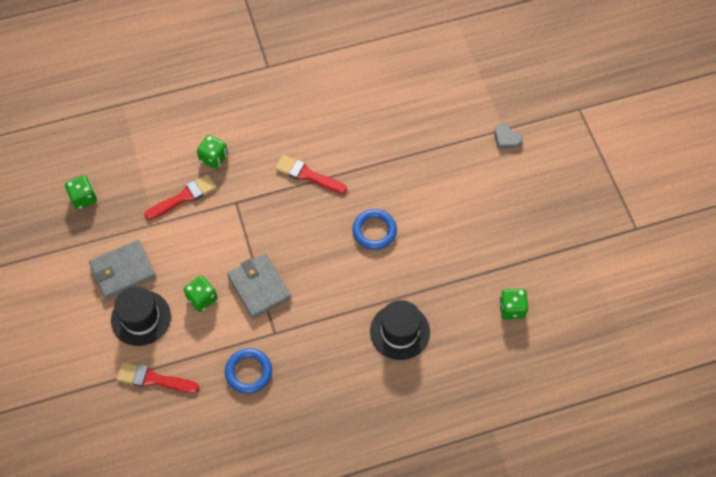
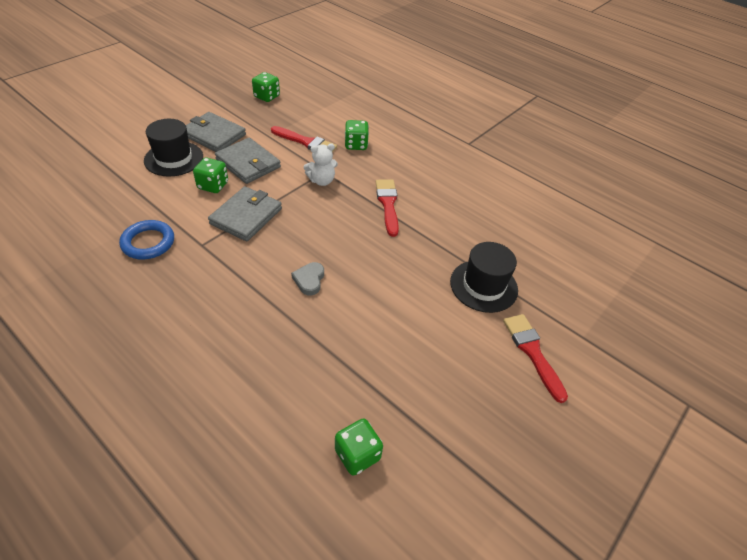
camera: 55 degrees right, 15 degrees down
(153, 379) = (114, 186): red brush -> red brush (532, 352)
(186, 258) = (248, 163): none -> grey wallet
(247, 210) = (322, 181): none -> white teddy bear
(374, 231) = (366, 274): blue ring -> none
(400, 331) = (257, 346): black hat -> black hat (483, 286)
(506, 138) = (574, 344): grey heart -> grey heart (309, 280)

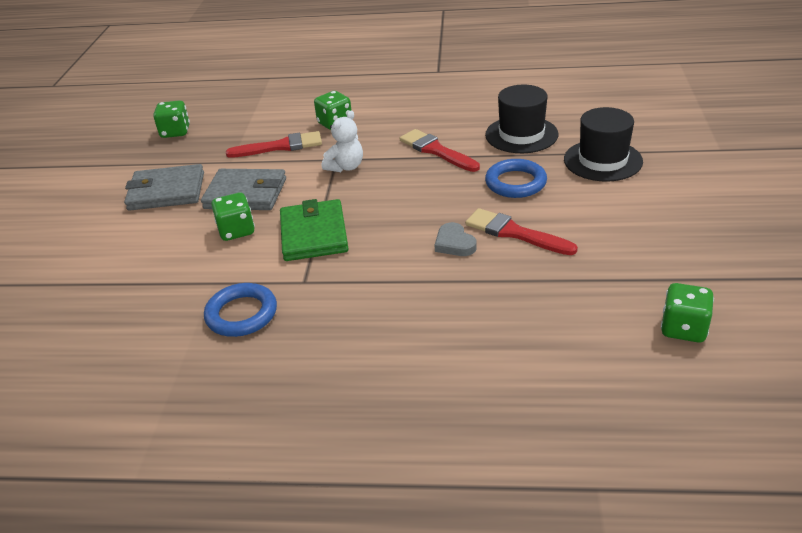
camera: 30 degrees left, 10 degrees down
(174, 158) = (152, 234): black hat -> black hat (521, 135)
(246, 216) = (314, 234): grey wallet -> green wallet
(403, 262) = (515, 183): none -> blue ring
(532, 352) = (702, 180): red brush -> red brush (514, 233)

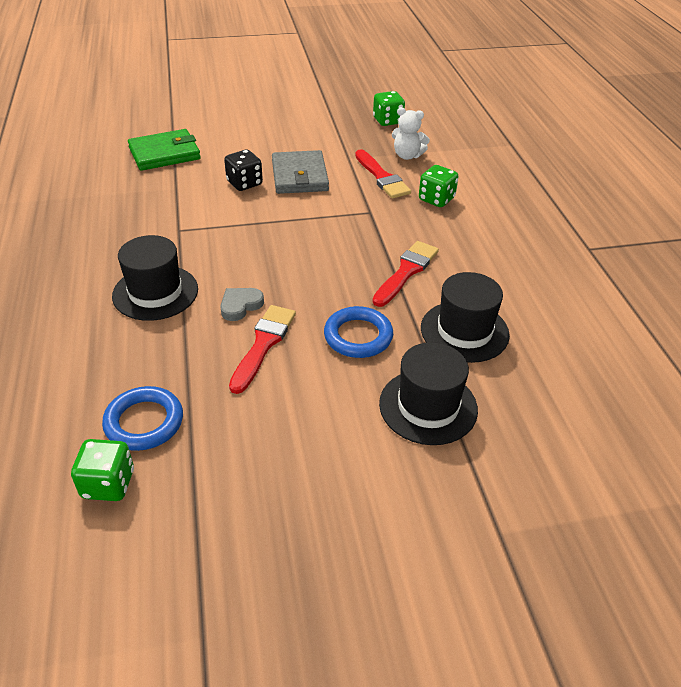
camera: 70 degrees right, 5 degrees up
(166, 191) = (294, 139): grey wallet -> none
(236, 231) = (244, 183): green dice -> black dice
(241, 314) = (137, 209): blue ring -> blue ring (144, 422)
(314, 234) = (245, 222): green wallet -> green wallet (164, 153)
(346, 167) = (357, 220): white teddy bear -> white teddy bear (407, 156)
(414, 299) = (155, 292): none -> black hat

